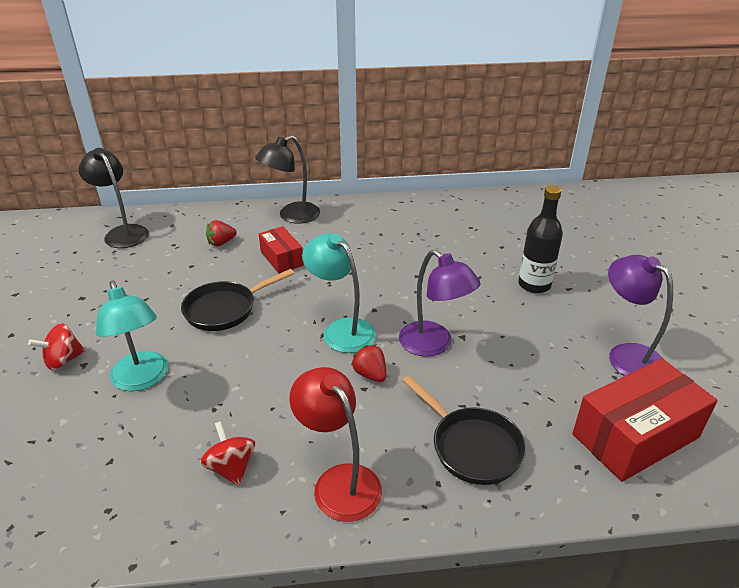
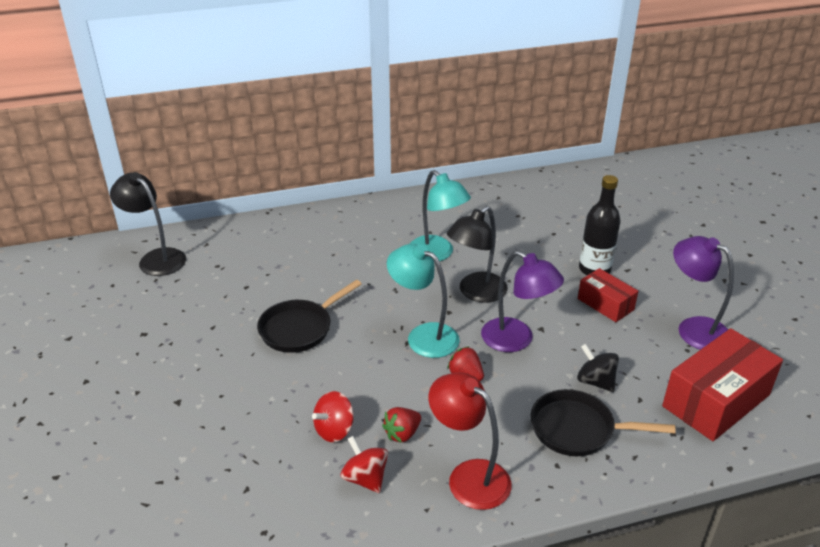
camera: 10 degrees left, 0 degrees up
(63, 360) = (155, 400): red spinning top -> red spinning top (334, 430)
(142, 379) = (245, 409): turquoise lamp -> turquoise lamp (437, 254)
(221, 243) = (268, 258): red strawberry -> red strawberry (402, 434)
(282, 258) = (338, 269): red box -> red box (605, 304)
(292, 216) = (331, 221): black lamp -> black lamp (476, 293)
(472, 446) = (577, 429): black pan -> black pan turned 150 degrees clockwise
(505, 398) = (595, 381): none -> black spinning top

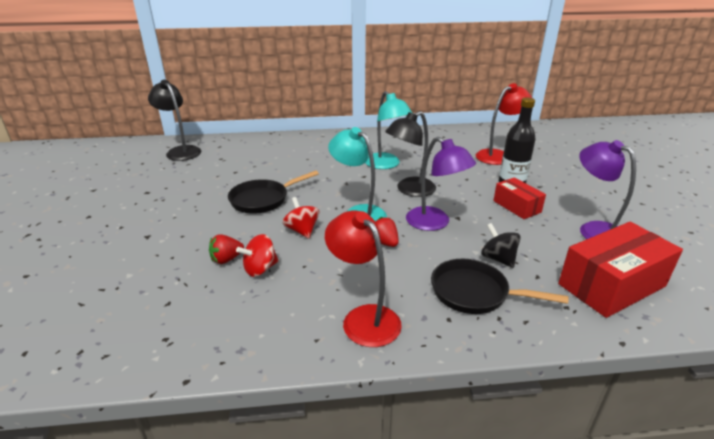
camera: 10 degrees right, 5 degrees down
(365, 478) = (271, 308): red spinning top -> red spinning top (302, 230)
(402, 434) = (316, 278): red strawberry -> red strawberry (226, 259)
(572, 224) = (498, 155): none -> red lamp

